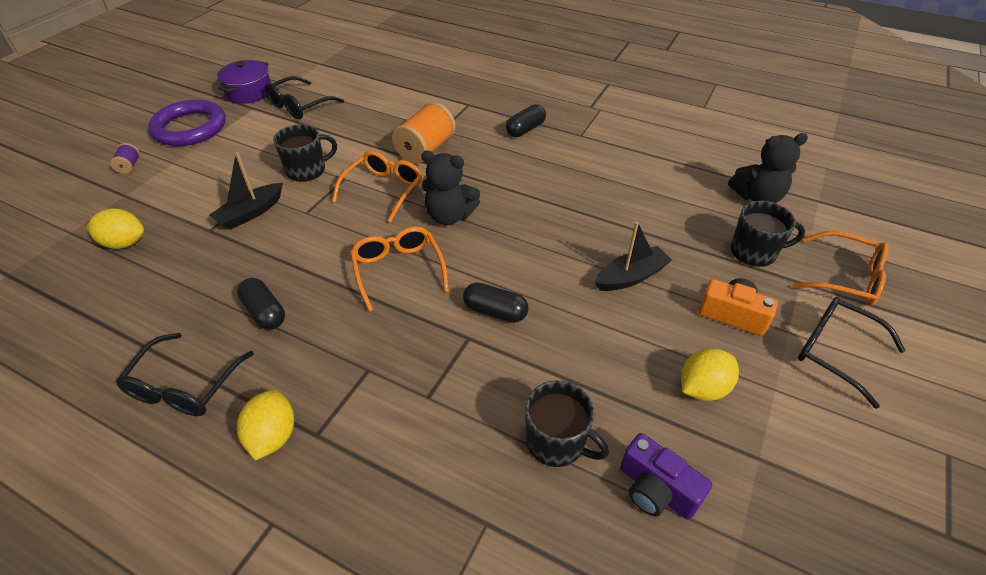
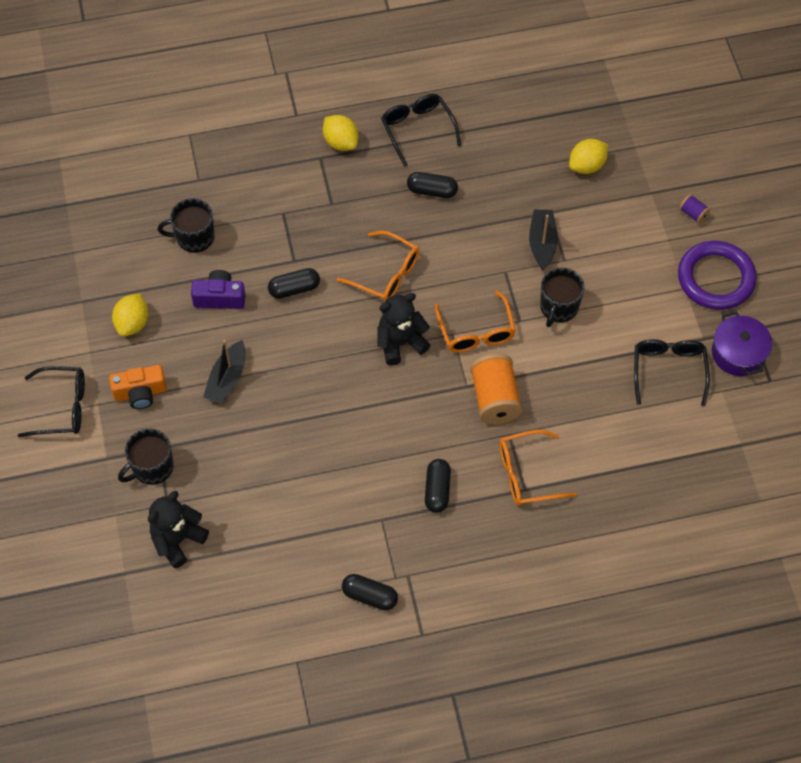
camera: 140 degrees right, 15 degrees up
(626, 109) = (370, 596): none -> black capsule
(656, 489) = (127, 248): purple camera -> purple camera (220, 298)
(845, 278) = (75, 486): orange glasses -> orange glasses (527, 474)

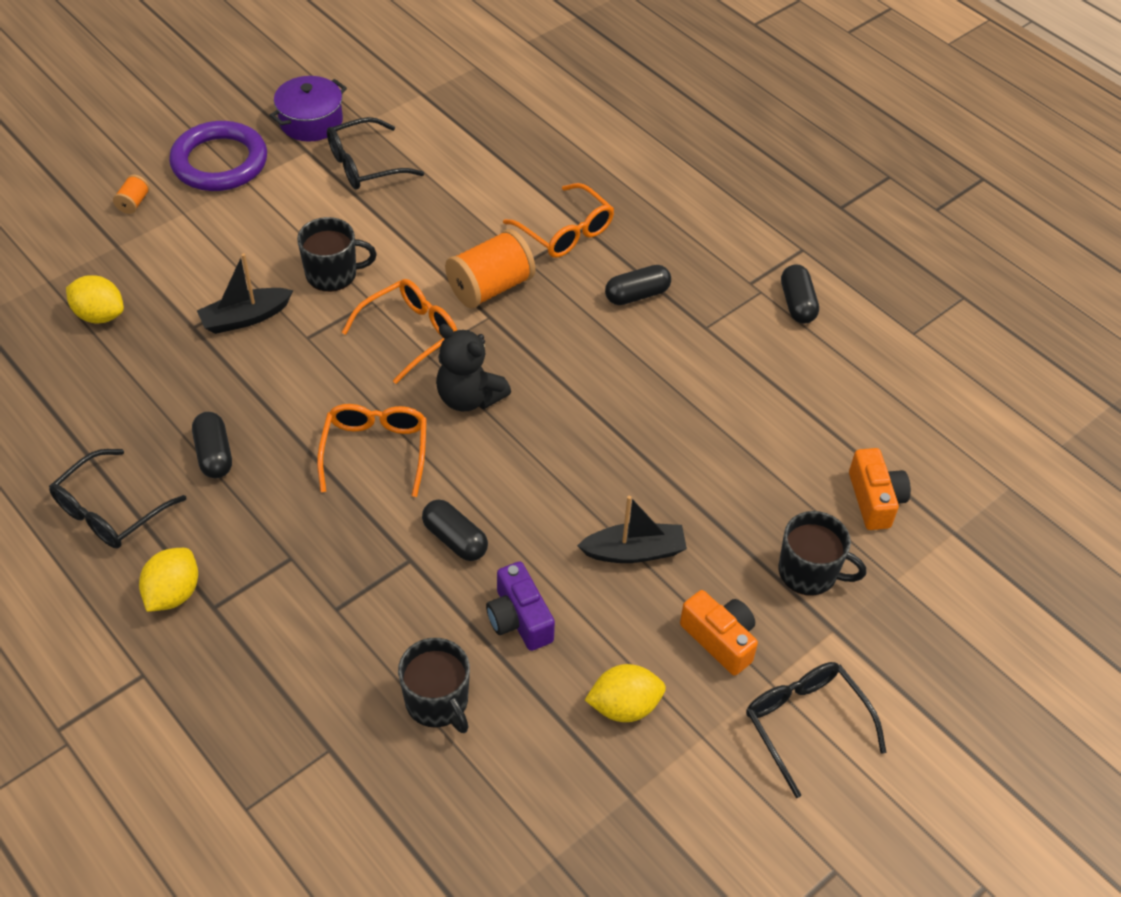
camera: 120 degrees left, 10 degrees down
(177, 540) = (875, 500): black teddy bear -> orange camera
(693, 214) = (134, 203): purple spool -> orange spool

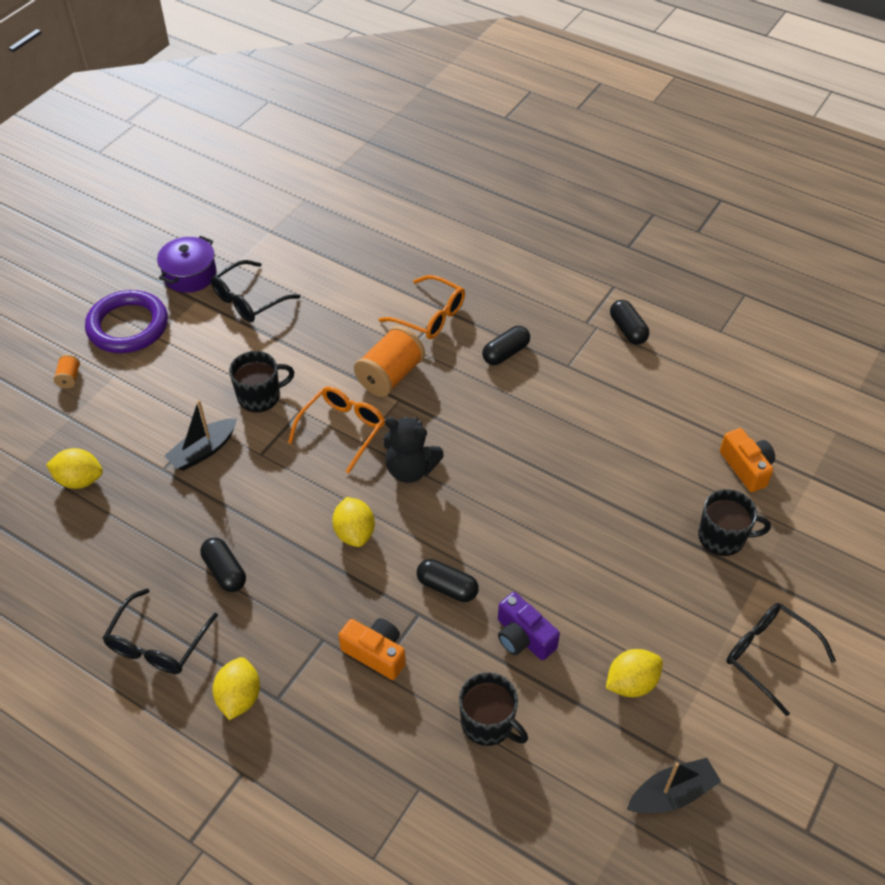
camera: 15 degrees left, 0 degrees up
(375, 451) = (354, 533): orange glasses -> yellow lemon
(634, 551) = (588, 558): black boat -> black boat (672, 793)
(720, 639) = (680, 609): orange camera -> orange camera (376, 653)

